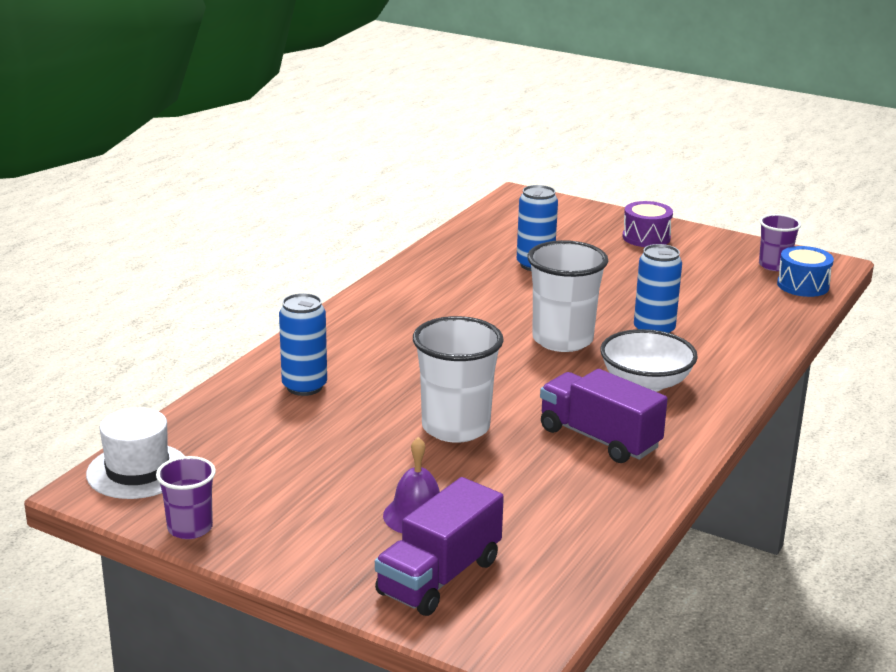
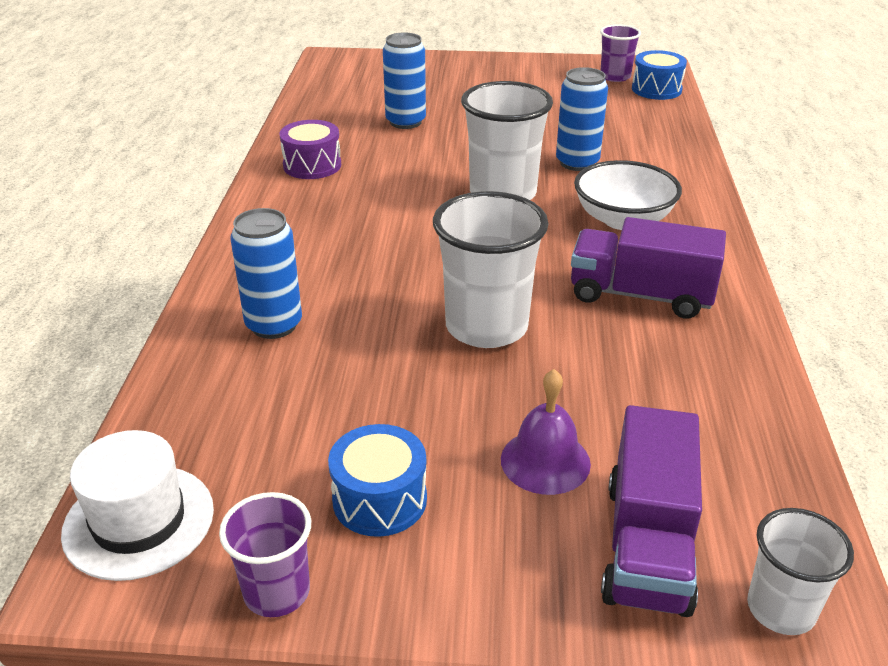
camera: 25 degrees left, 10 degrees up
(289, 503) = (379, 499): none -> blue drum
(492, 633) = (781, 609): none -> white cup
(646, 237) = (482, 74): purple drum -> purple drum (312, 165)

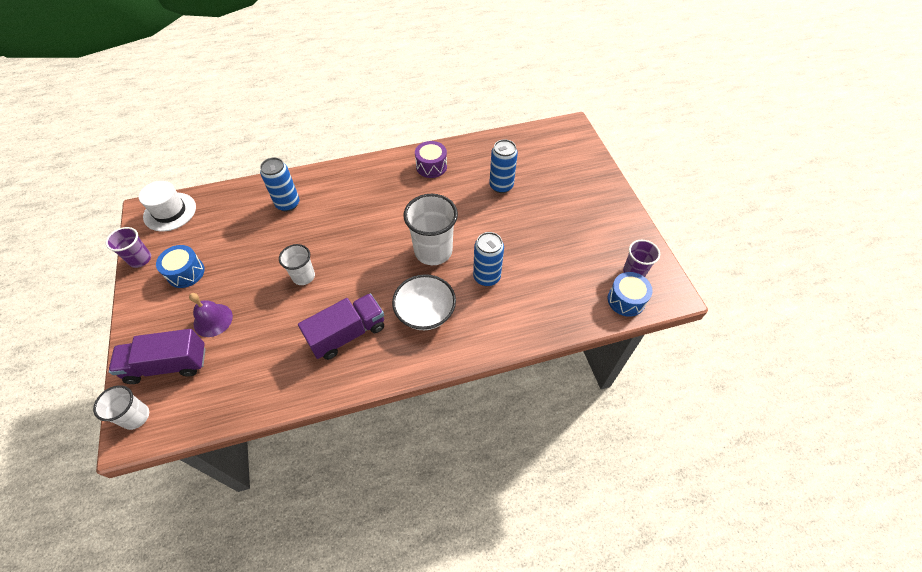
camera: 70 degrees right, 20 degrees up
(486, 327) = (303, 276): white cup -> white cup, size x0.58
(640, 295) = (347, 334): purple truck -> purple truck turned 60 degrees clockwise

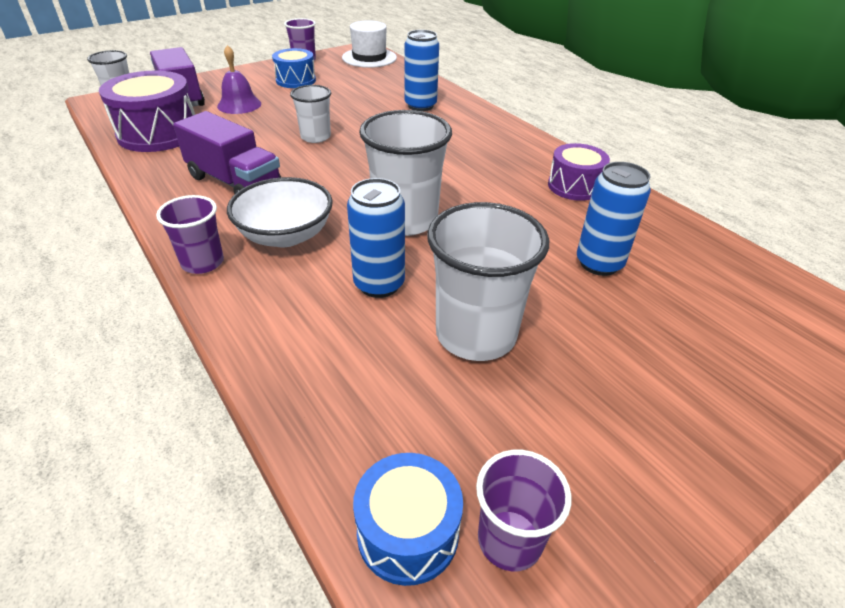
camera: 70 degrees right, 15 degrees down
(238, 383) = (158, 134): none -> purple drum
(437, 358) = (202, 263): none -> purple cup
(535, 249) = (476, 334): none -> white cup

